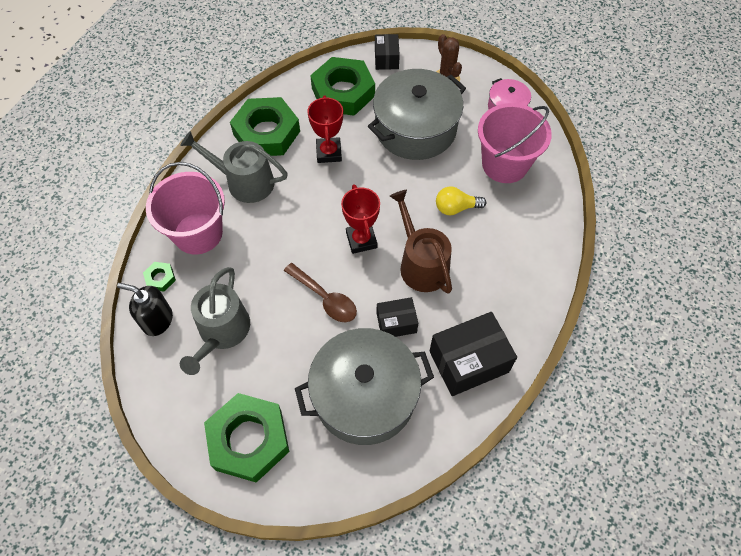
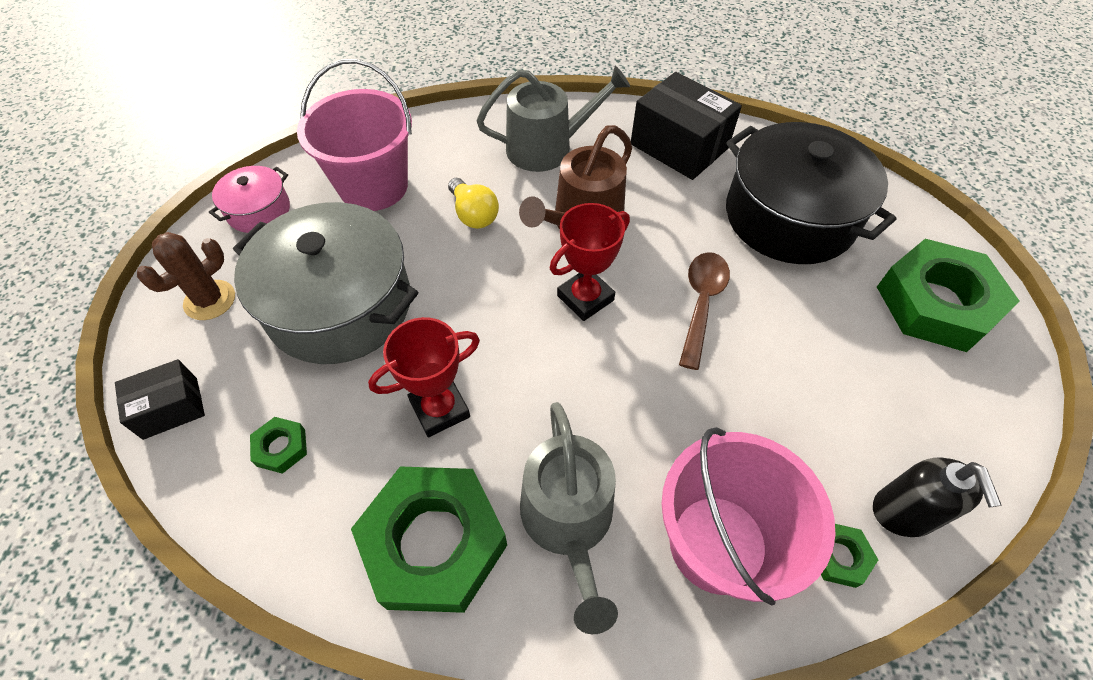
camera: 115 degrees left, 5 degrees down
(222, 332) = (843, 406): grey watering can -> grey watering can (547, 148)
(343, 92) = (281, 447): green nut -> green nut, size x0.41
(364, 395) = (789, 217): grey pot -> black pot
(396, 323) = (680, 219): black box -> none

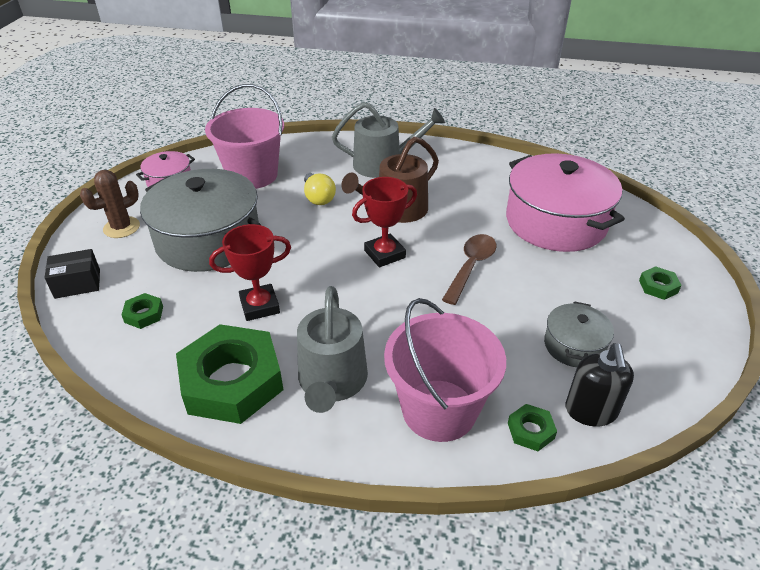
camera: 10 degrees right, 15 degrees down
(679, 146) = (483, 172): black box -> none
(789, 217) = (555, 222): black pot -> pink pot
(859, 412) = (574, 345): none -> grey pot
(936, 303) = (658, 286): green nut -> green nut, size x0.41

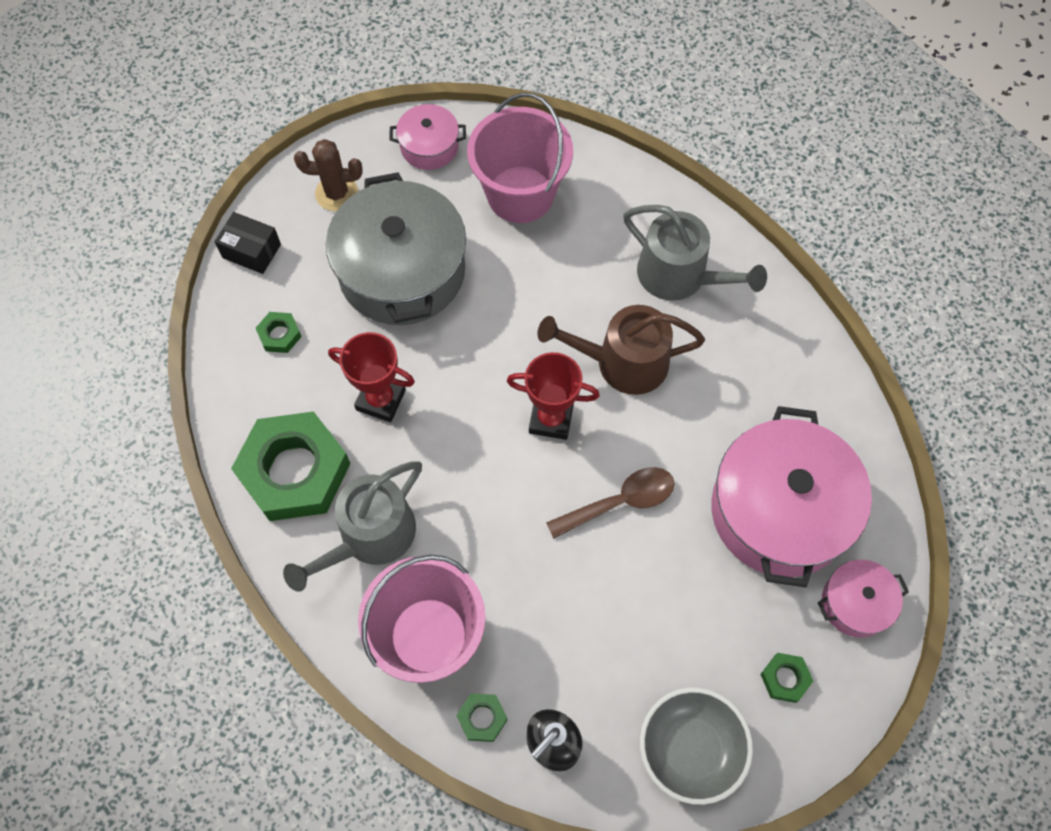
camera: 40 degrees right, 25 degrees up
(318, 198) = (558, 282): yellow light bulb -> none
(574, 345) = (615, 672): grey pot -> none
(641, 235) = (855, 603): none -> pink pot
(663, 353) = (690, 749): none -> grey bowl

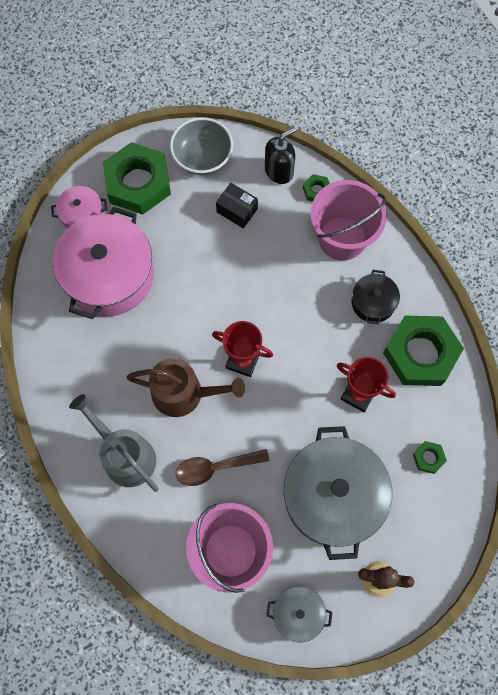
camera: 170 degrees left, 5 degrees up
(251, 251) = (449, 535): black box -> black box (237, 210)
(370, 536) = (373, 302): grey watering can -> black pot
(429, 146) = (298, 613): pink pot -> grey pot
(620, 502) = (209, 298): brown spoon -> brown spoon (215, 468)
(785, 678) = (138, 183): green nut -> green nut, size x2.41

